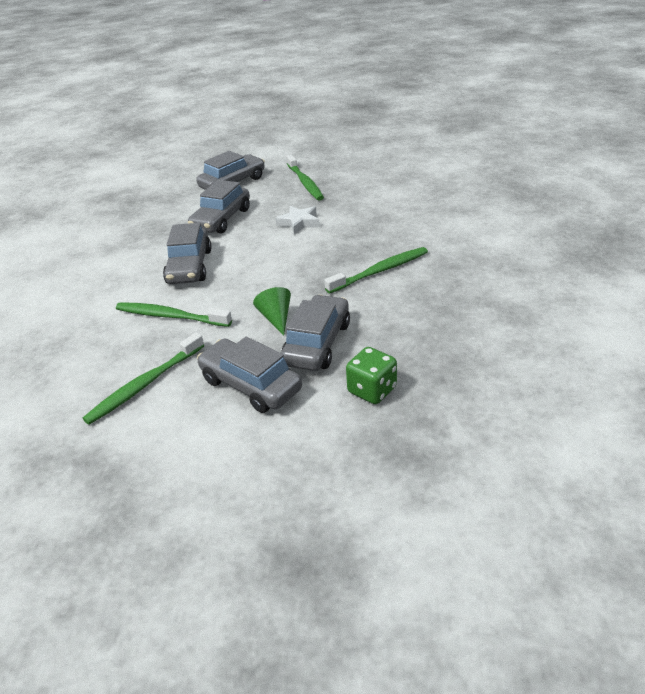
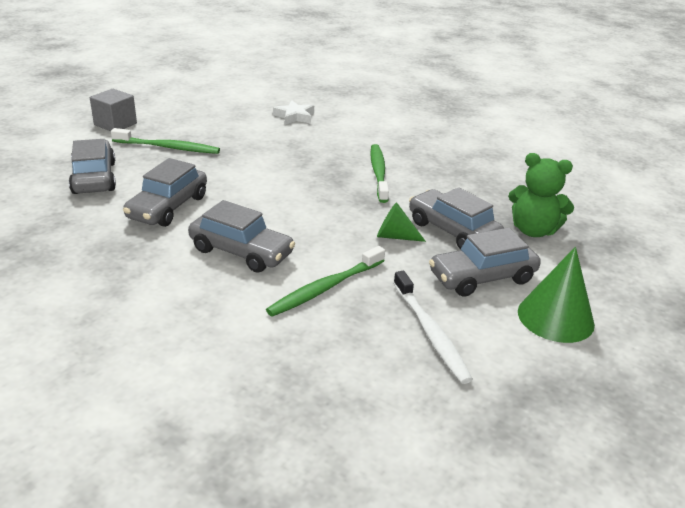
camera: 65 degrees left, 5 degrees down
(144, 385) = (431, 333): green toothbrush -> white toothbrush
(218, 449) = (555, 317): none -> green cone
(221, 219) = (168, 207): grey car -> grey car turned 60 degrees clockwise
(299, 223) = (244, 175): white star -> white star (294, 117)
(314, 154) = (115, 124): none -> grey cube
(372, 390) = (533, 230): green dice -> green teddy bear

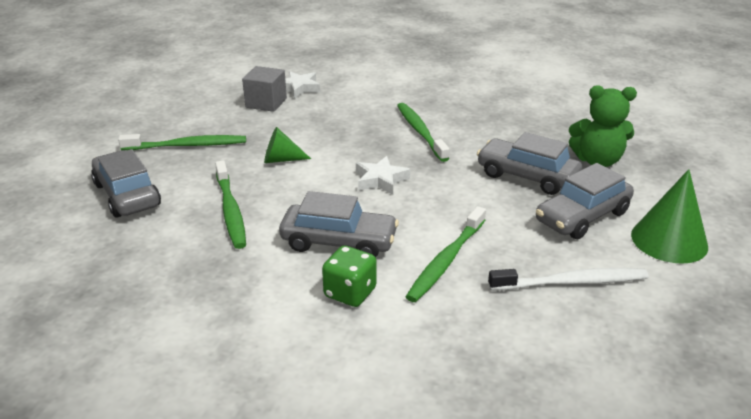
camera: 15 degrees left, 0 degrees up
(115, 124) = (110, 130): grey cube -> grey cube (266, 103)
(168, 207) = (231, 211): grey car -> green toothbrush
(222, 296) = (350, 293): none -> green dice
(314, 207) = (380, 180): none -> white star
(395, 236) = (477, 193): green cone -> green cone (281, 159)
(431, 333) = (572, 282): white toothbrush -> white toothbrush turned 60 degrees counterclockwise

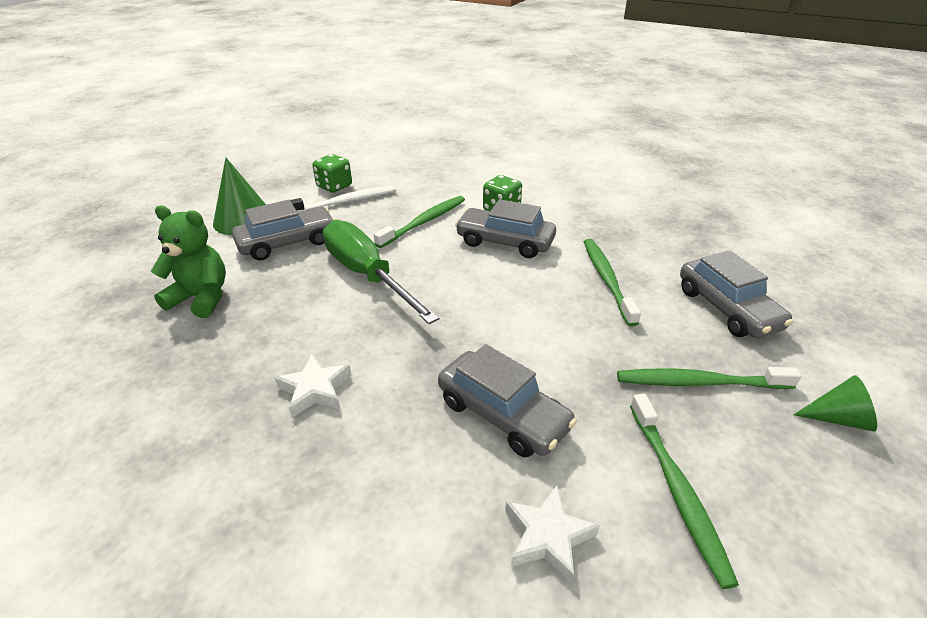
camera: 170 degrees left, 5 degrees up
(266, 103) = (607, 485): grey cube -> none
(281, 159) = (563, 341): green cone -> green cone (838, 418)
(380, 180) = (451, 299): white star -> white star (315, 389)
(420, 131) = (371, 372): green toothbrush -> green toothbrush (677, 491)
(469, 192) = (367, 275): none -> green screwdriver
(527, 176) = (296, 286): grey car -> grey car (503, 414)
(572, 282) = (345, 202): white toothbrush -> white toothbrush turned 150 degrees clockwise
(616, 312) = (334, 186): none -> green dice

